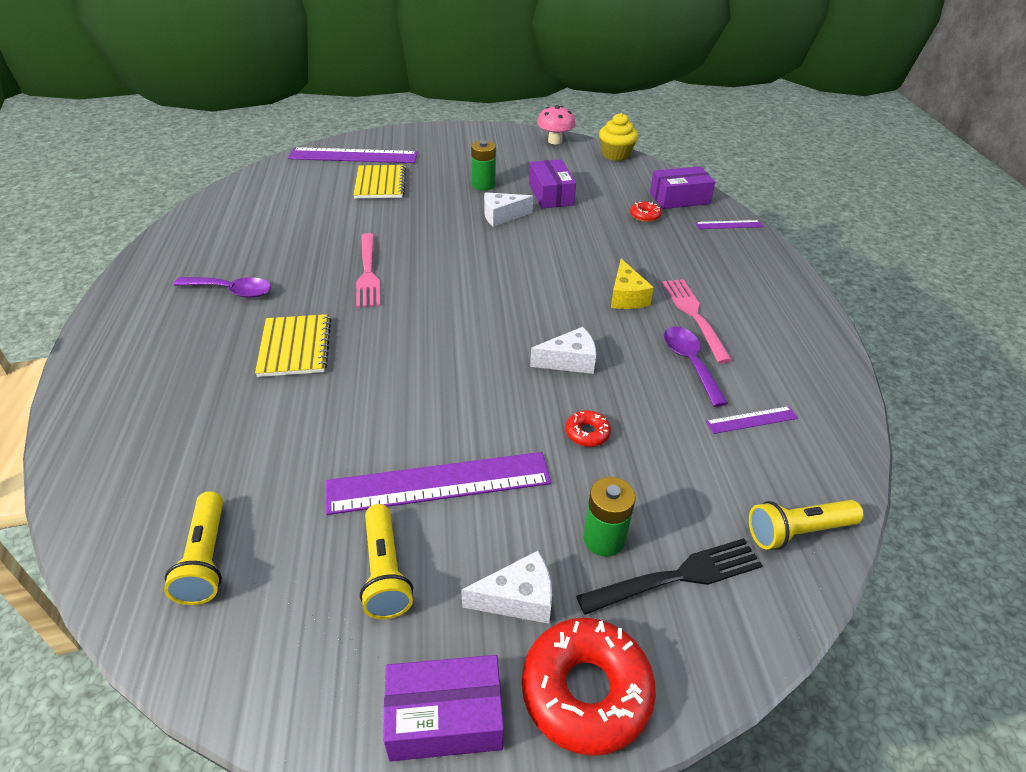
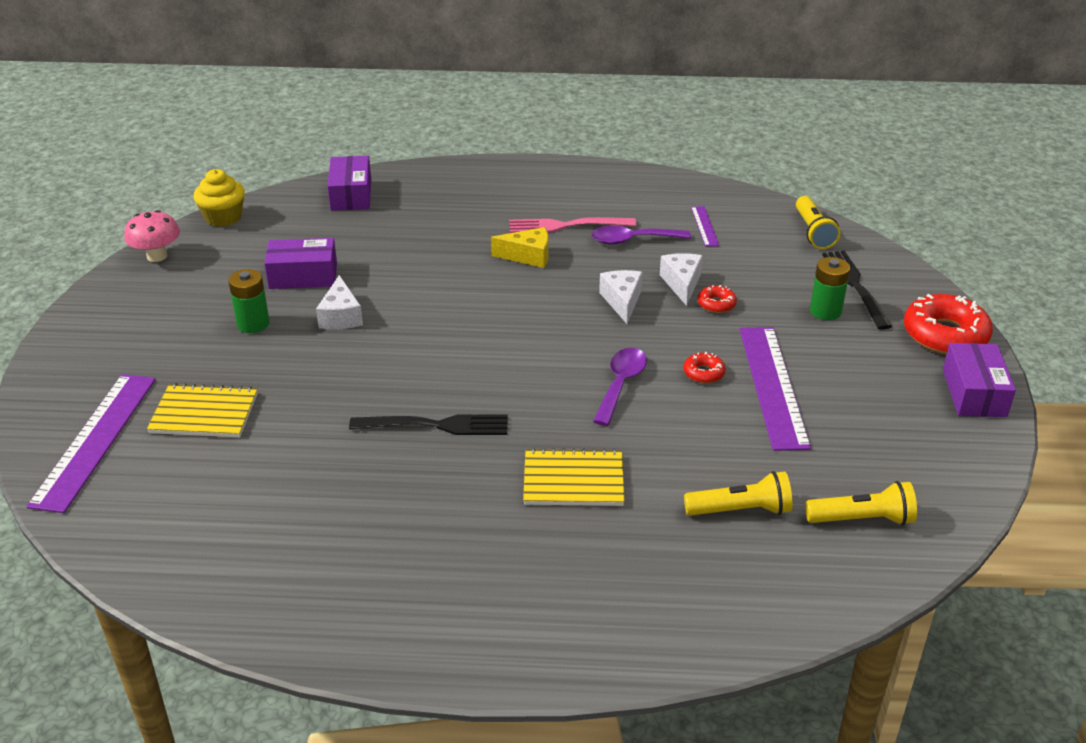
camera: 80 degrees left, 5 degrees down
(231, 291) = (446, 544): purple spoon -> purple spoon (621, 385)
(368, 273) = (436, 425): pink fork -> black fork
(385, 572) = (865, 417): yellow flashlight -> yellow flashlight (741, 510)
(518, 598) = (881, 355): white cheese -> white cheese (682, 284)
(645, 216) = (379, 222): red donut -> red donut (703, 373)
(728, 225) = (417, 178): purple ruler -> none

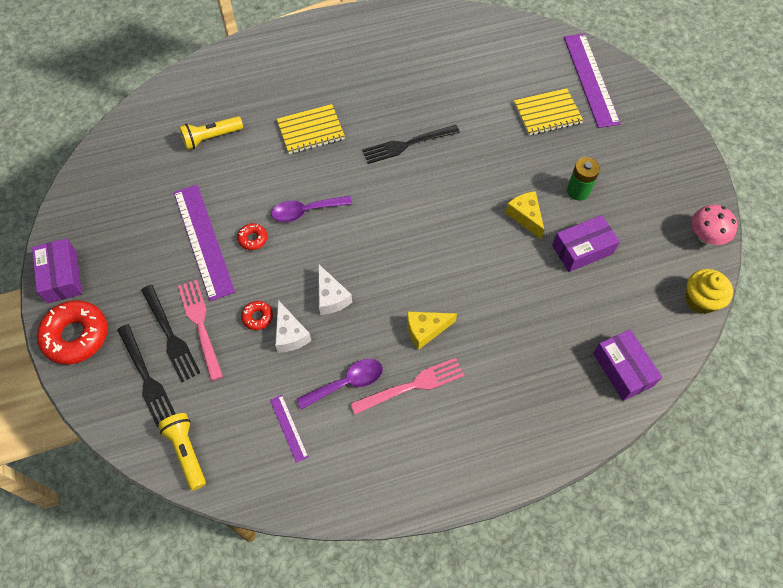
camera: 160 degrees right, 25 degrees up
(341, 316) = (525, 216): white cheese -> yellow cheese
(621, 385) = (306, 211): purple spoon -> purple spoon turned 75 degrees clockwise
(787, 312) = (200, 325): none -> pink fork
(825, 311) = (170, 335): green battery -> black fork
(862, 519) = (141, 151): yellow flashlight -> none

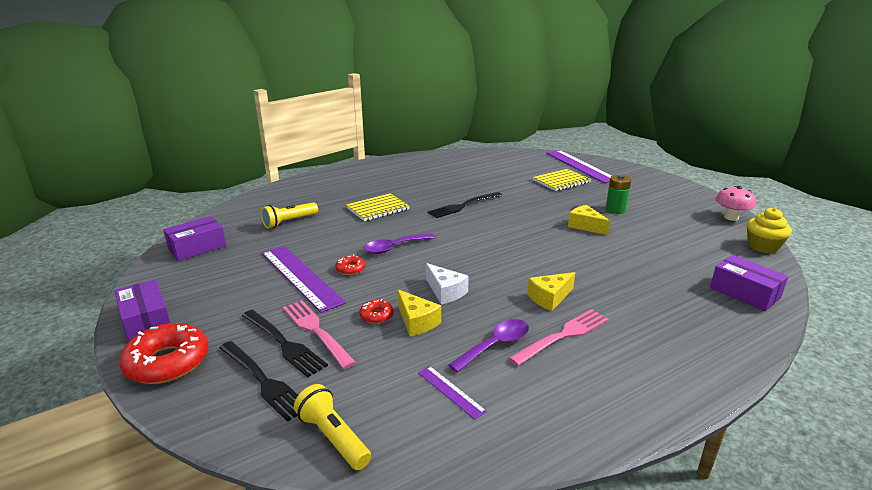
camera: 15 degrees left, 35 degrees down
(290, 334) = (416, 322): white cheese -> yellow cheese
(582, 249) = (645, 235): purple box -> purple box (197, 248)

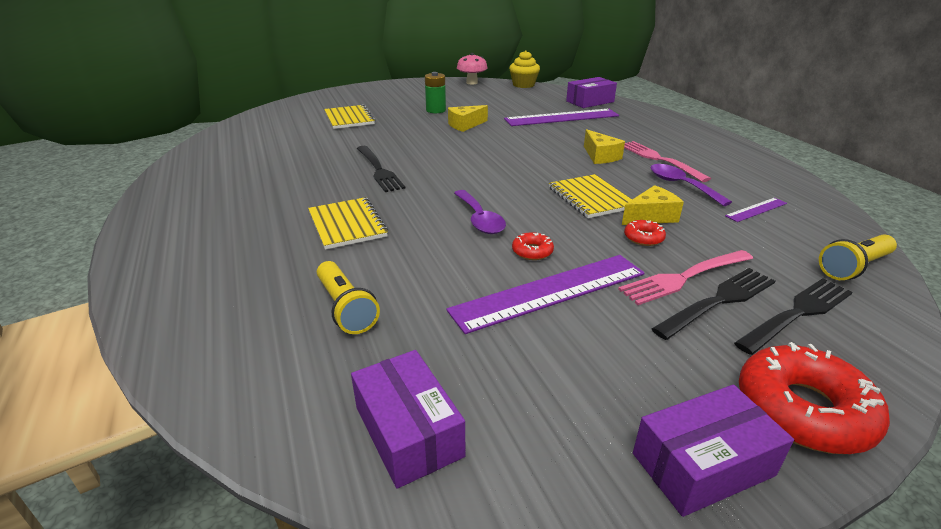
camera: 80 degrees left, 5 degrees up
(445, 292) = (590, 198): white cheese -> yellow notebook
(580, 166) = (314, 106): purple ruler -> purple ruler (561, 117)

